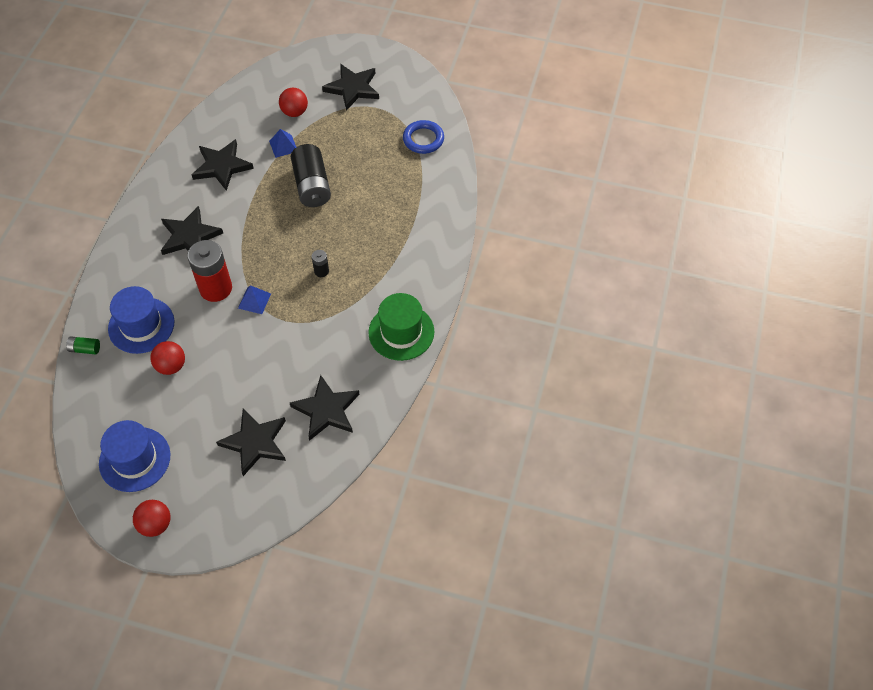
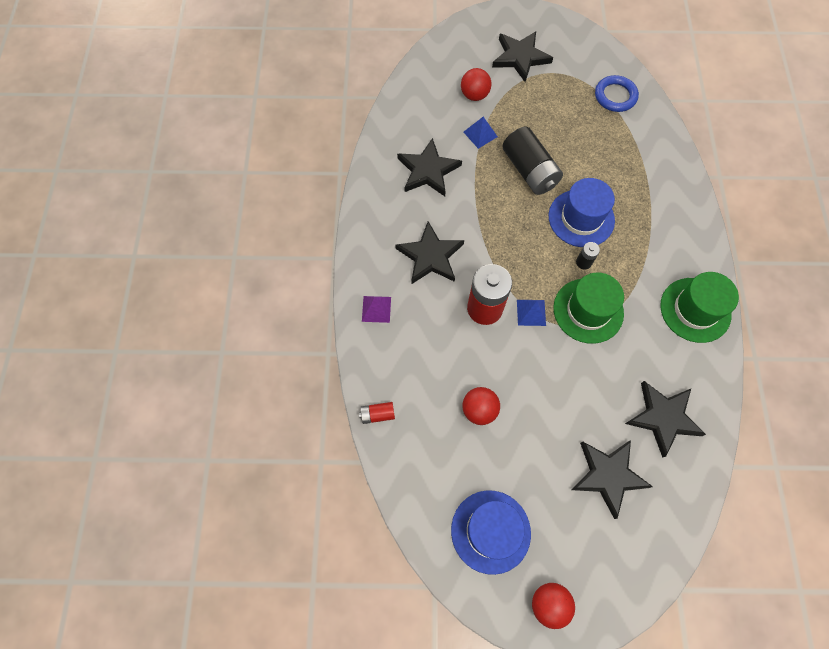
camera: 15 degrees left, 10 degrees up
(85, 349) = (377, 414): green battery -> red battery
(123, 267) = (376, 309): none -> purple pyramid
(141, 325) = (426, 371): blue hat -> blue hat (581, 218)
(305, 311) = (588, 310): none -> green hat

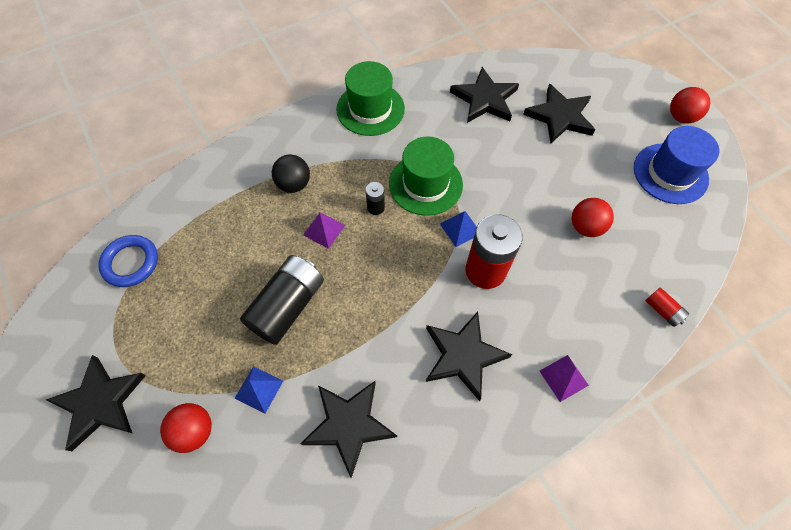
camera: 120 degrees left, 5 degrees down
(581, 218) = (324, 230): blue hat -> purple pyramid
(636, 216) = (294, 184): none -> black ball

